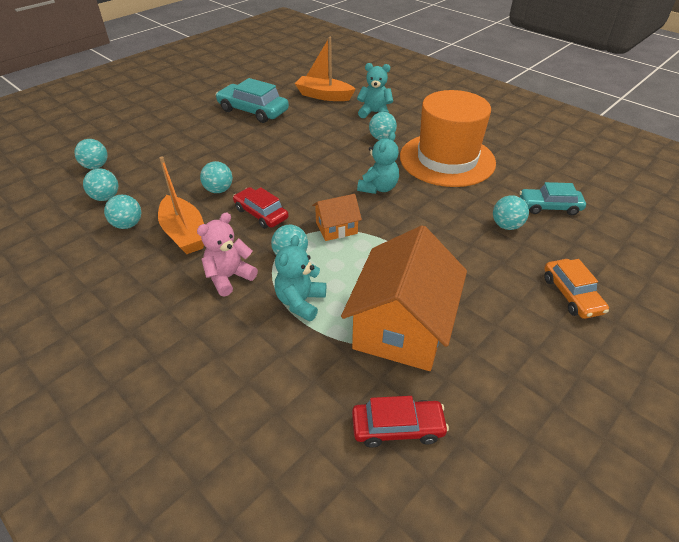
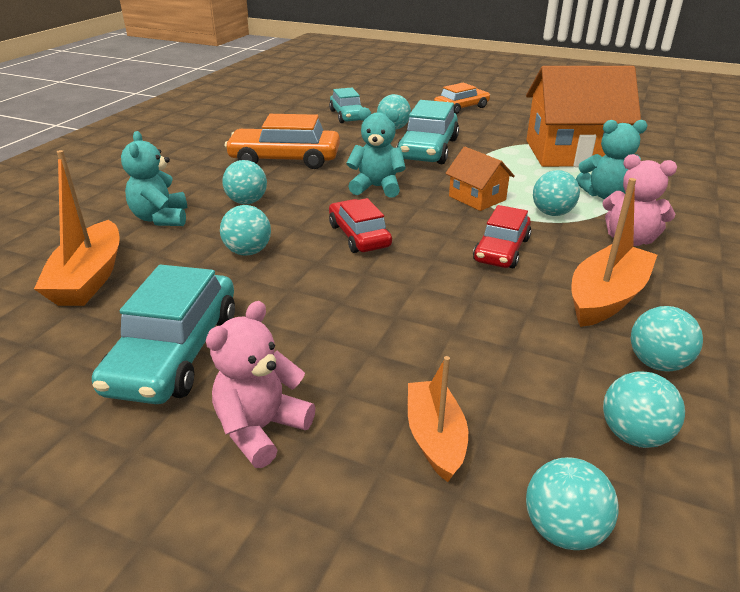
camera: 110 degrees left, 10 degrees down
(155, 154) = (435, 438): none -> orange boat
(195, 123) = (261, 429): none -> pink teddy bear
(219, 190) = (484, 301): turquoise ball -> turquoise ball (248, 252)
(397, 427) = (658, 145): red car -> red car (359, 236)
(445, 232) = (428, 149): none -> turquoise car
(447, 159) = (285, 159): orange hat -> orange car

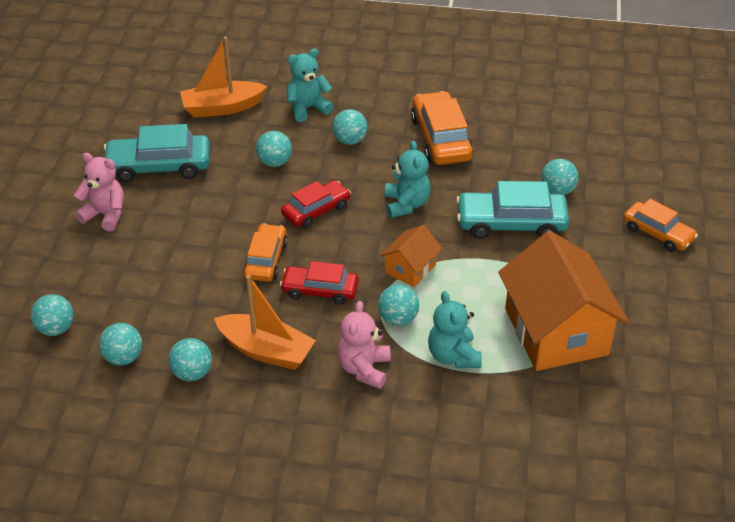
camera: 75 degrees right, 10 degrees up
(347, 116) = (577, 152): turquoise car -> none
(435, 438) = (109, 278): orange boat -> none
(437, 279) = (266, 260): none -> orange car

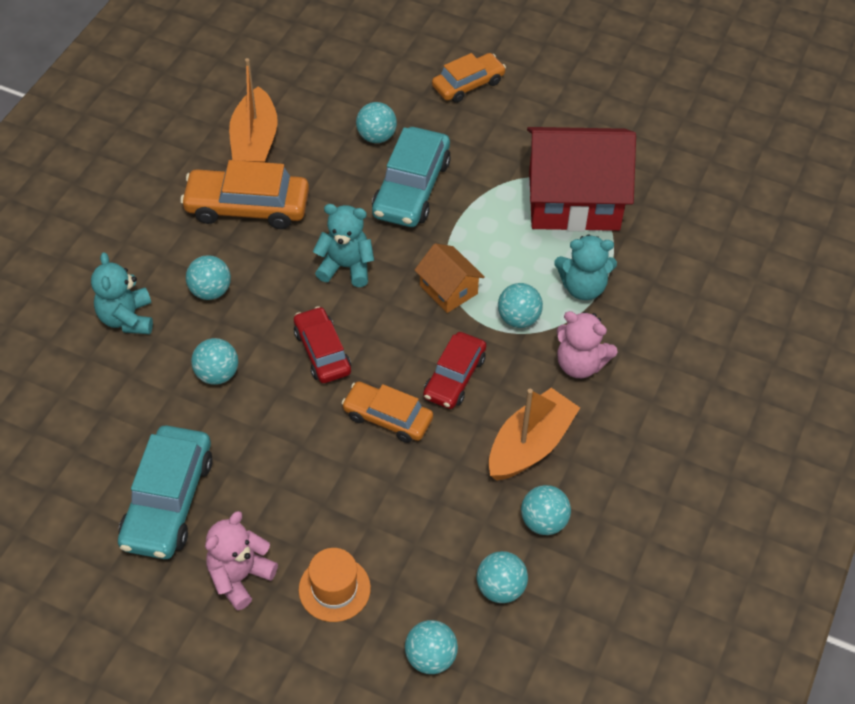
camera: 75 degrees left, 10 degrees up
(105, 264) = (334, 589): none -> orange hat
(222, 107) = (78, 409): orange boat -> orange boat (255, 141)
(556, 331) = (574, 200): orange house -> red house

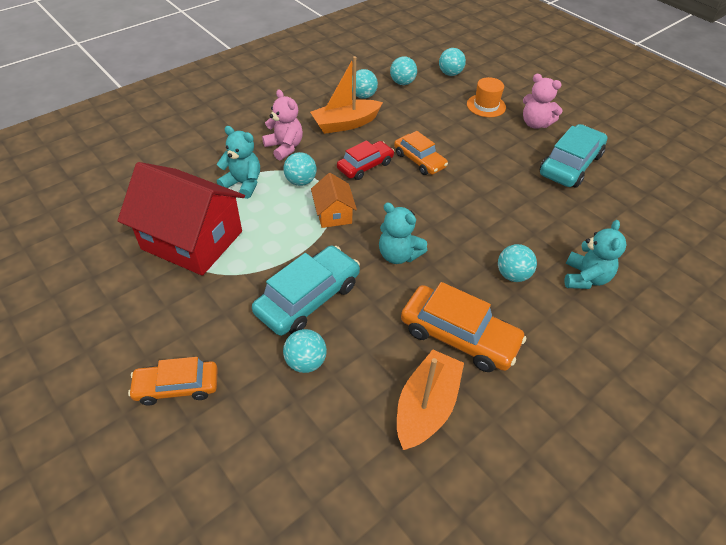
camera: 155 degrees left, 5 degrees down
(217, 374) = (522, 218): turquoise ball -> none
(240, 577) = (535, 124): pink teddy bear -> pink teddy bear turned 60 degrees clockwise
(322, 352) = (443, 207): red car -> none

